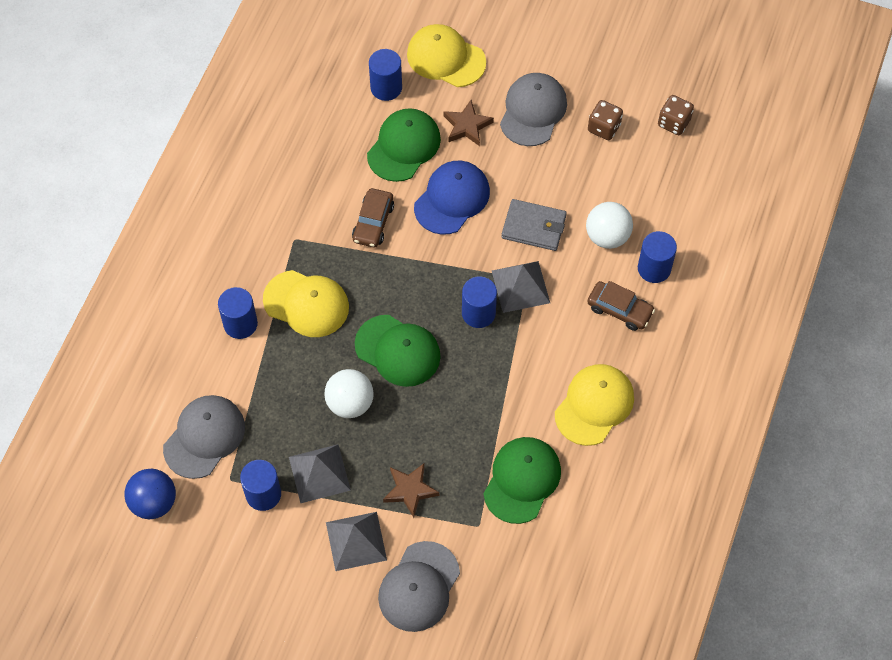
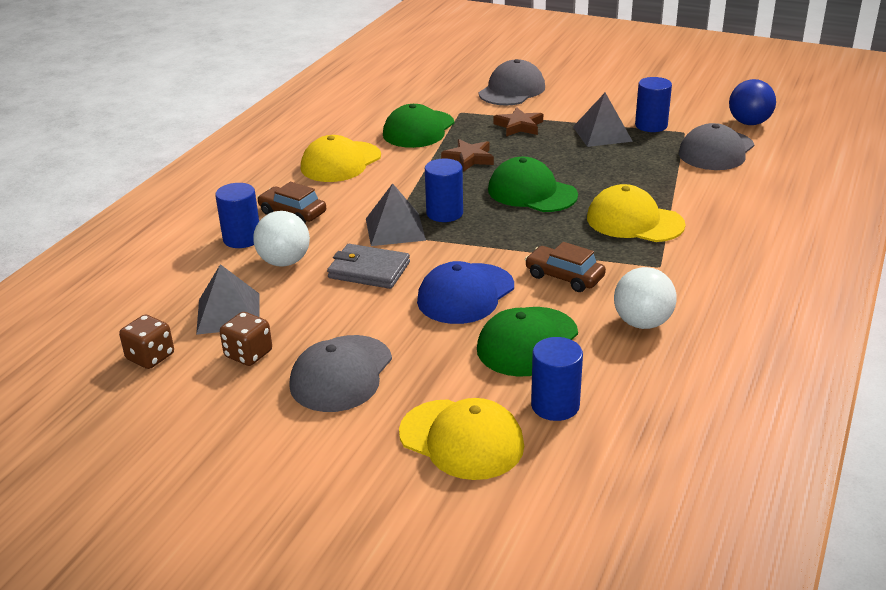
camera: 175 degrees left, 30 degrees down
(240, 324) = (704, 210): blue cylinder -> none
(350, 403) = (578, 165): white ball -> white ball (642, 323)
(356, 541) = (565, 107): grey pyramid -> grey pyramid (228, 313)
(373, 222) = (564, 277): brown car -> brown car turned 75 degrees counterclockwise
(467, 126) = (438, 360): brown star -> brown star (469, 158)

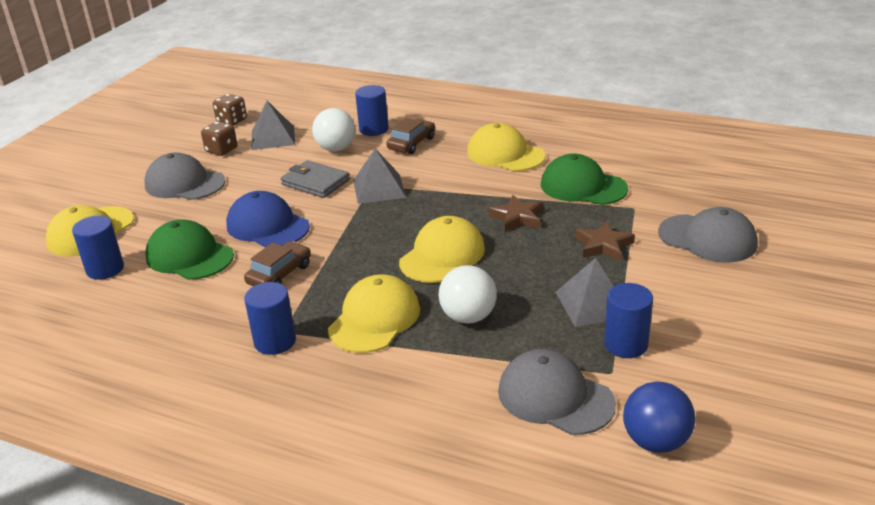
camera: 90 degrees right, 0 degrees up
(369, 270) = (315, 182): grey wallet -> grey wallet turned 75 degrees counterclockwise
(444, 213) = (404, 210): blue cylinder -> blue cylinder (275, 341)
(532, 192) = (442, 255): green cap -> yellow cap
(642, 323) = (192, 315): white ball -> white ball (468, 317)

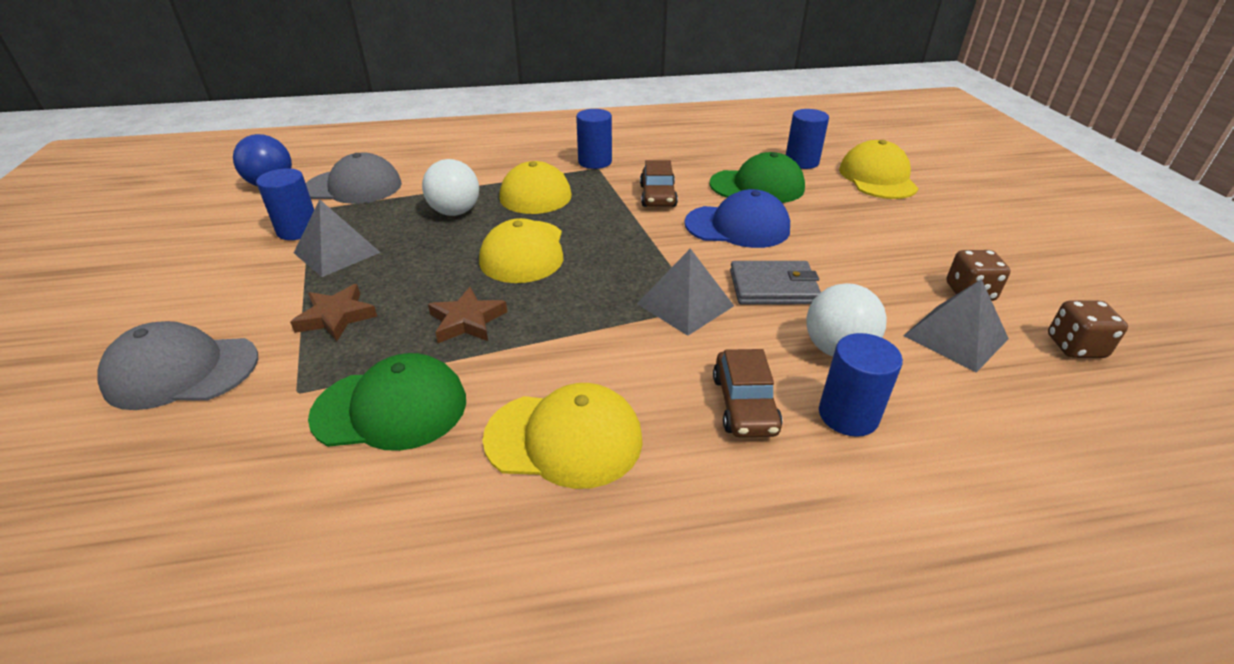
camera: 145 degrees right, 5 degrees up
(184, 183) = (907, 239): grey cap -> none

